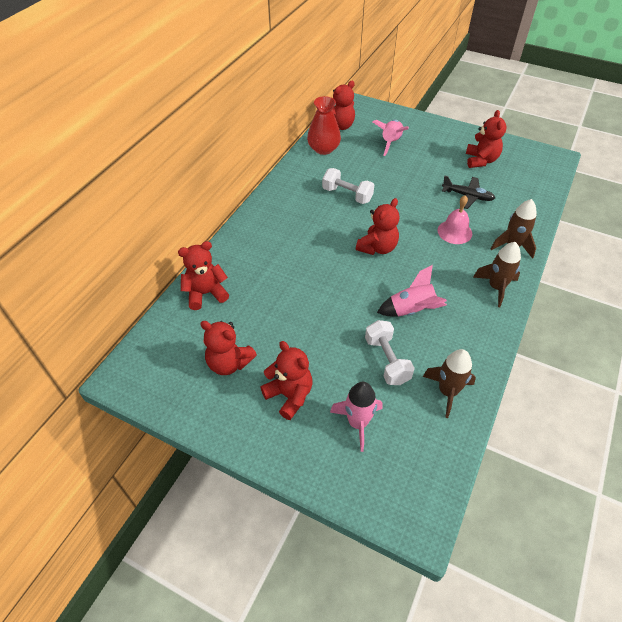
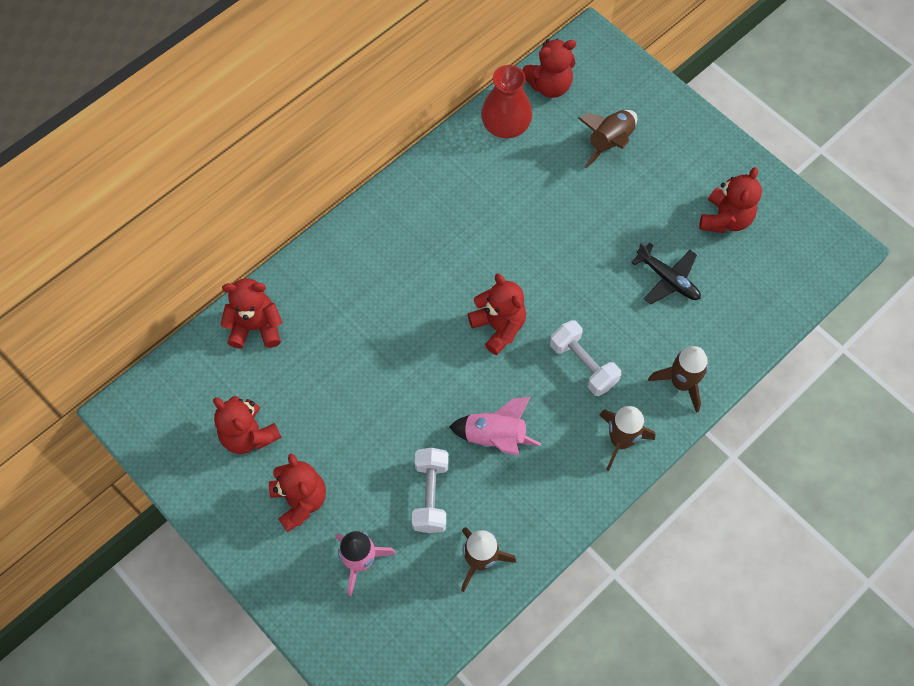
camera: 20 degrees right, 15 degrees up
(347, 195) = (500, 223): white dumbbell -> white dumbbell (583, 364)
(377, 248) = (498, 327): red teddy bear -> red teddy bear turned 90 degrees counterclockwise
(390, 142) = (609, 142): pink rocket -> brown rocket
(454, 232) = (615, 334): pink bell -> none

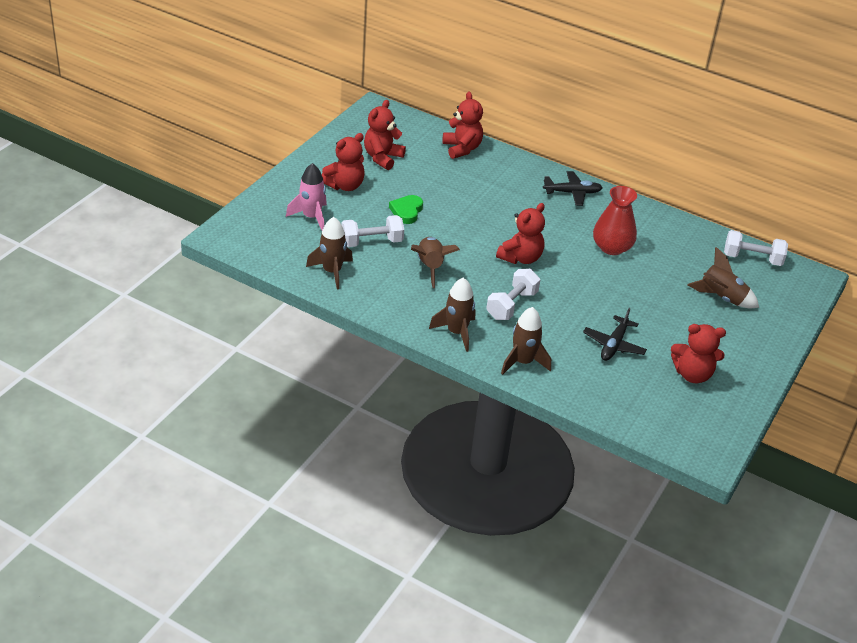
camera: 70 degrees right, 25 degrees down
(376, 435) = (406, 211): none -> green heart
(385, 226) = (572, 193): none -> black plane
(495, 437) = (430, 267): pink rocket -> brown rocket
(505, 125) = (698, 240): red vase -> red vase (611, 247)
(549, 85) = (752, 259): red teddy bear -> white dumbbell

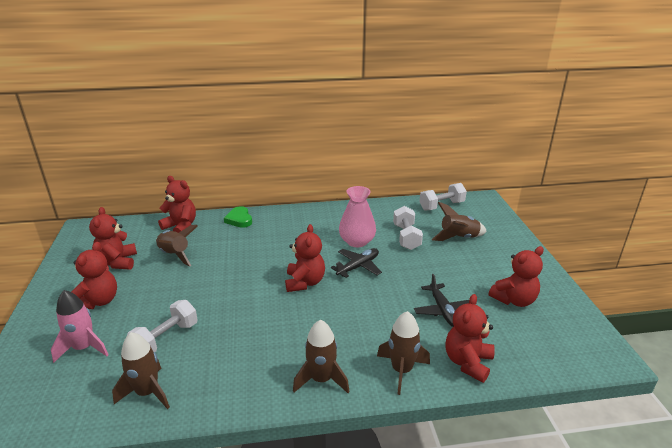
camera: 35 degrees left, 10 degrees down
(406, 211) = (176, 294): green heart -> green heart (239, 219)
(430, 267) = (240, 331): brown rocket -> brown rocket (175, 255)
(511, 305) = (338, 324): white dumbbell -> white dumbbell (406, 237)
(572, 193) = (291, 219): black plane -> black plane (358, 266)
(582, 388) = (467, 362): none -> red teddy bear
(611, 247) = (357, 241): red vase -> pink vase

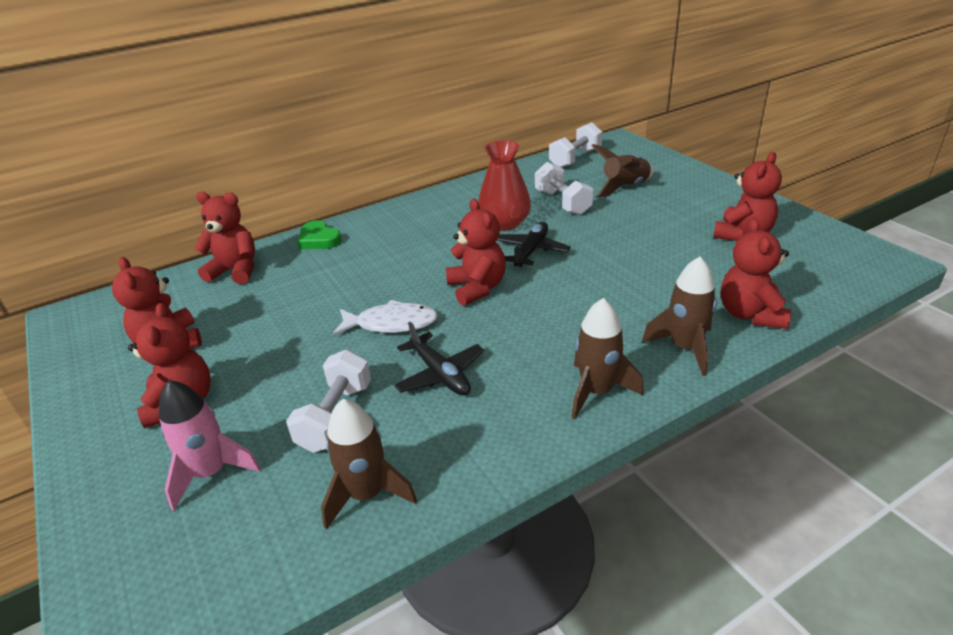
camera: 20 degrees left, 5 degrees up
(175, 255) = (257, 308): brown rocket -> none
(238, 290) = (391, 324): none -> white fish
(357, 241) = (505, 223): pink vase -> red vase
(443, 310) = (675, 269): black plane -> black plane (440, 374)

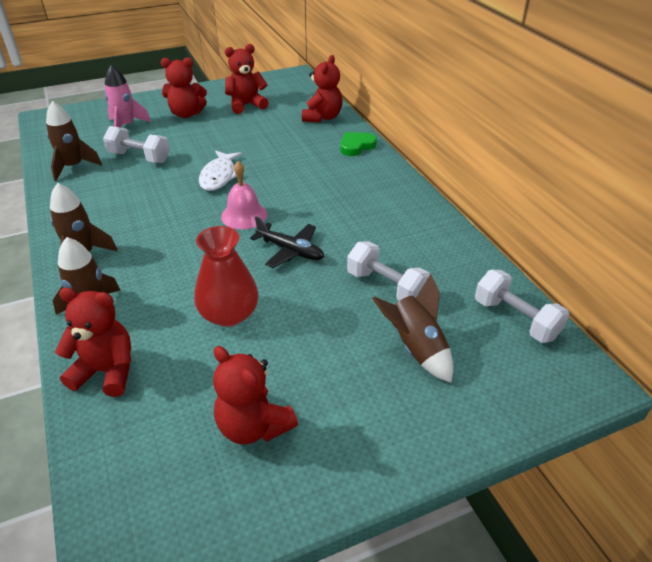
camera: 95 degrees right, 5 degrees up
(440, 374) = (150, 193): black plane -> none
(477, 288) = (244, 215): red teddy bear -> pink bell
(505, 223) = (351, 241): red vase -> red vase (229, 314)
(562, 203) = (386, 287): white dumbbell -> white dumbbell turned 60 degrees clockwise

